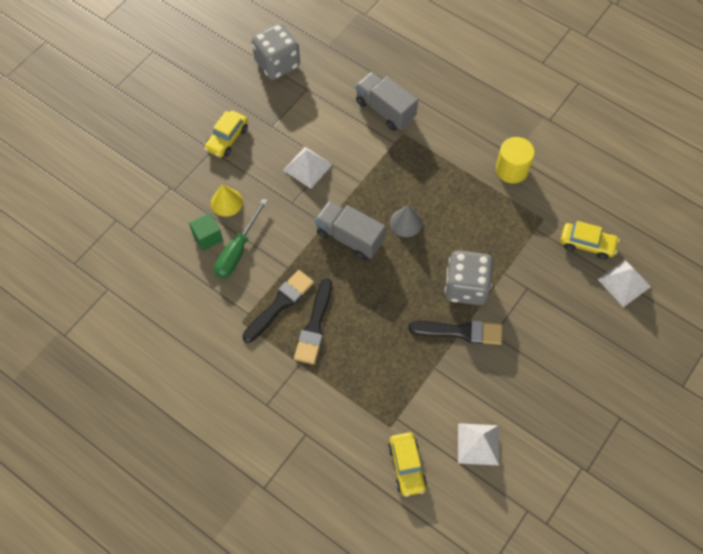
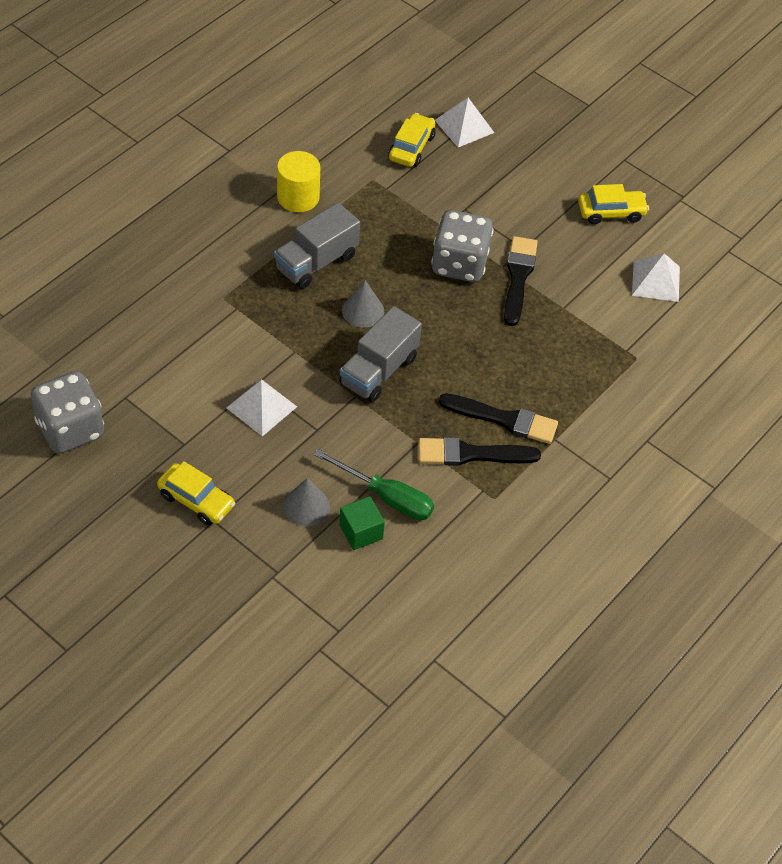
camera: 90 degrees left, 10 degrees down
(226, 202) = (306, 506): yellow cone -> grey cone
(280, 304) = (471, 454): black brush -> black brush turned 45 degrees counterclockwise
(385, 110) = (180, 311): grey truck -> grey truck (316, 262)
(407, 466) = (683, 347): yellow car -> yellow car (611, 212)

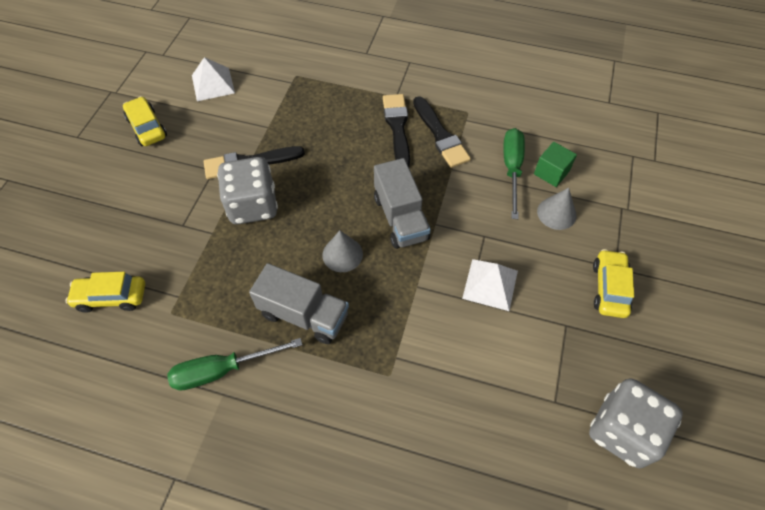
camera: 110 degrees left, 5 degrees up
(298, 197) = (222, 370): yellow cylinder -> green screwdriver
(378, 371) = (400, 218): grey truck -> grey truck turned 60 degrees clockwise
(464, 126) = (65, 264): white pyramid -> none

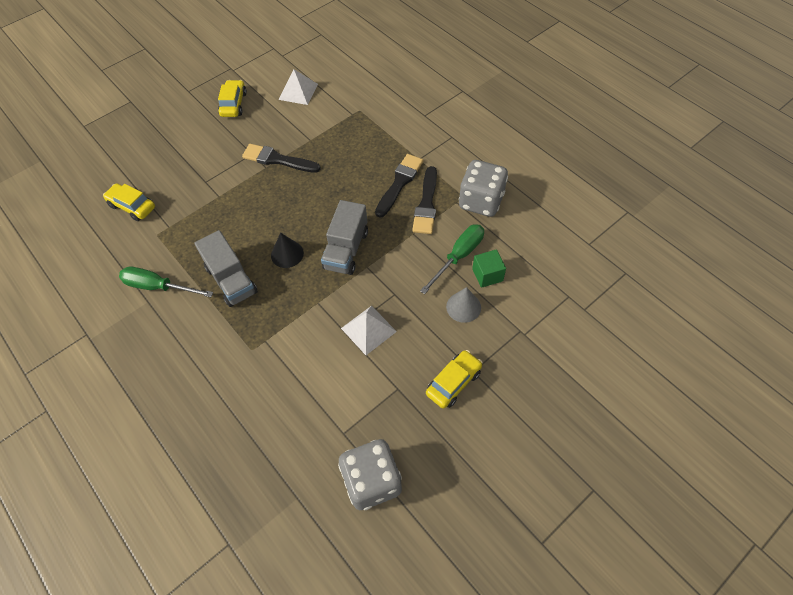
camera: 35 degrees right, 0 degrees up
(253, 206) = (257, 191): grey dice -> grey dice (481, 201)
(342, 254) = (287, 254): grey cone -> black cone

